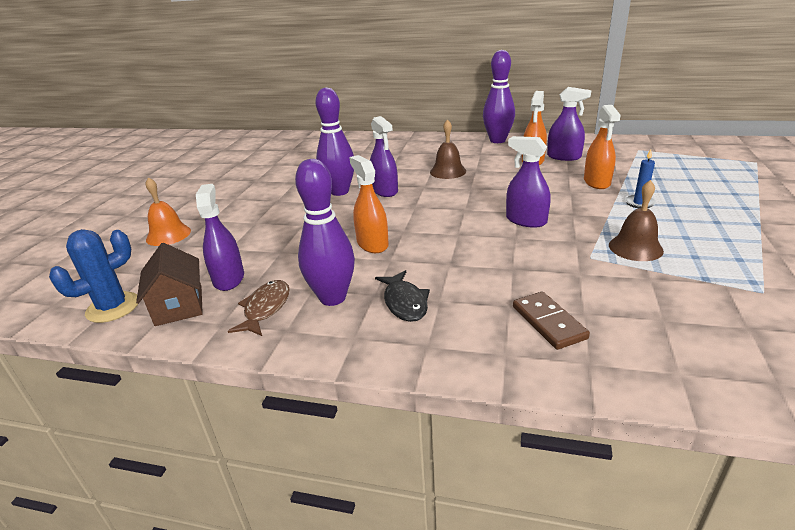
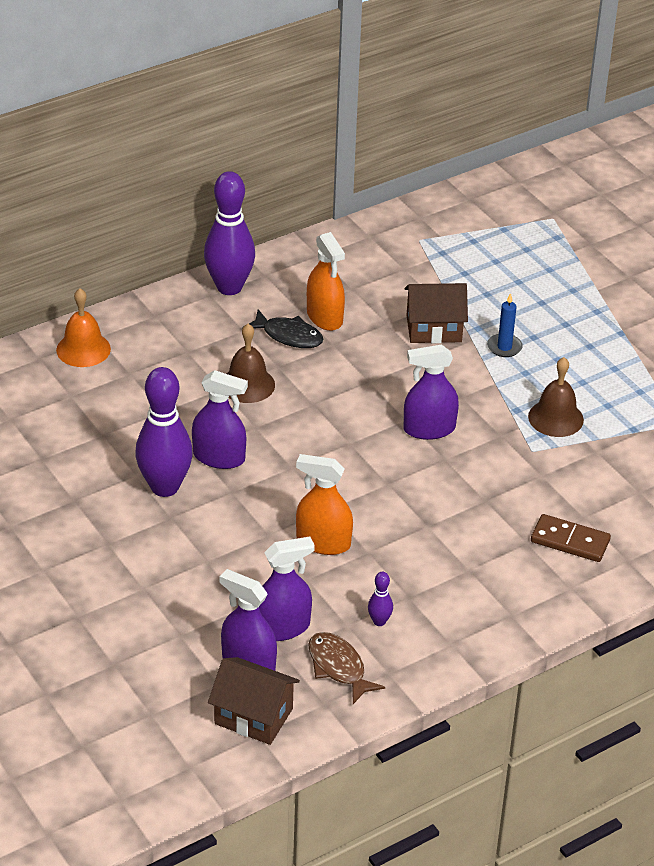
camera: 50 degrees left, 10 degrees up
(113, 307) = (192, 759): blue cactus -> none
(168, 235) = (69, 663): orange bell -> orange bell (83, 349)
(332, 298) = (379, 621): purple bowling pin -> purple bowling pin, size x0.42
(405, 302) = (445, 588): black fish -> black fish (288, 336)
(564, 157) = (350, 291): purple spray bottle -> purple spray bottle (282, 627)
(597, 182) = (434, 329): orange spray bottle -> brown house

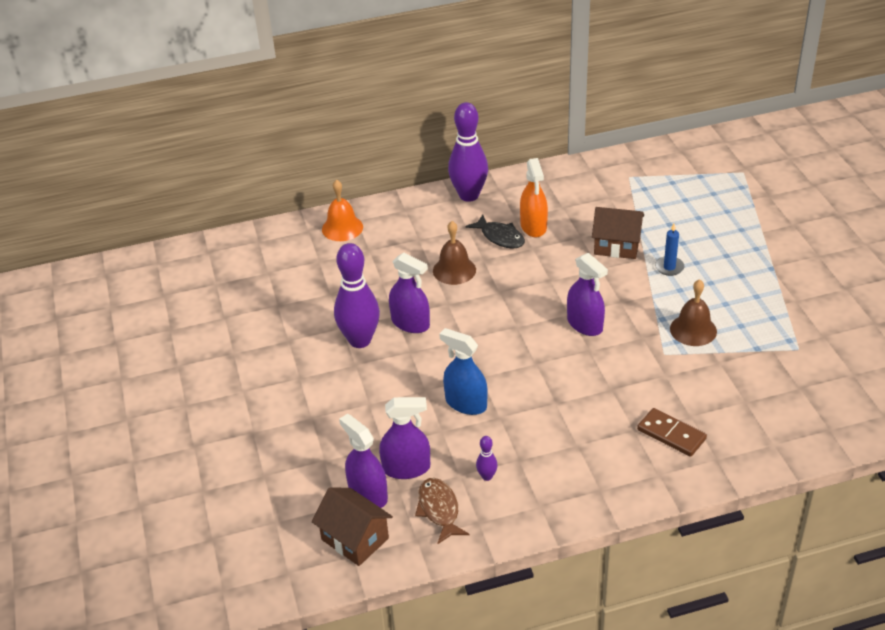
camera: 20 degrees right, 0 degrees up
(323, 542) = (466, 403): orange spray bottle -> blue spray bottle
(429, 429) = (585, 324): purple spray bottle -> purple spray bottle turned 135 degrees counterclockwise

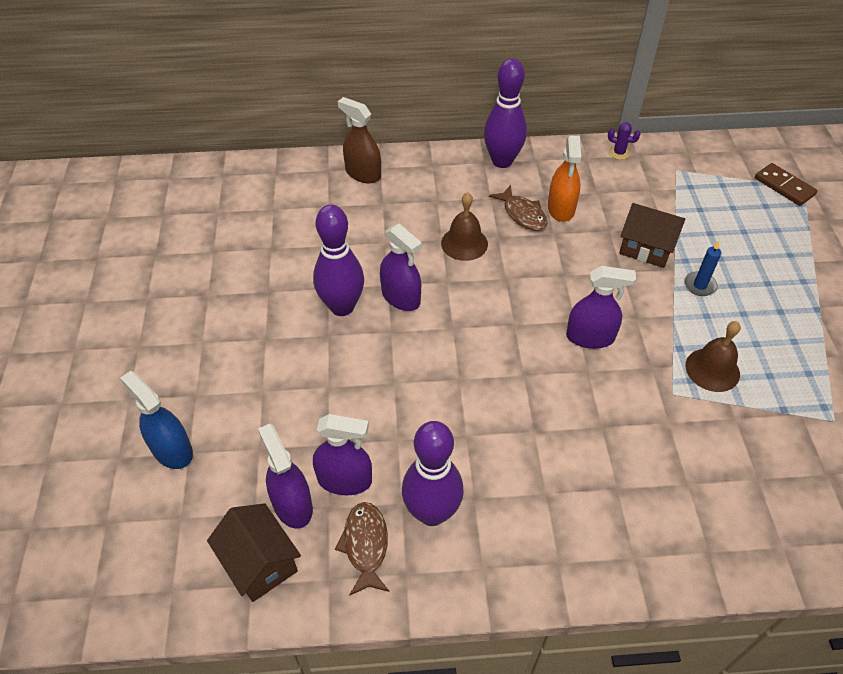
camera: 10 degrees right, 10 degrees up
(342, 228) = (363, 173): orange bell -> brown spray bottle
(466, 403) = (433, 410): blue spray bottle -> blue spray bottle (172, 450)
(487, 476) = (432, 512): purple bowling pin -> purple bowling pin, size x2.36
(500, 237) = (522, 214): black fish -> brown fish
(574, 171) = (619, 153): none -> purple cactus
(585, 324) = (590, 337): purple spray bottle -> purple spray bottle turned 60 degrees counterclockwise
(671, 434) = (660, 504): brown domino -> brown domino (784, 186)

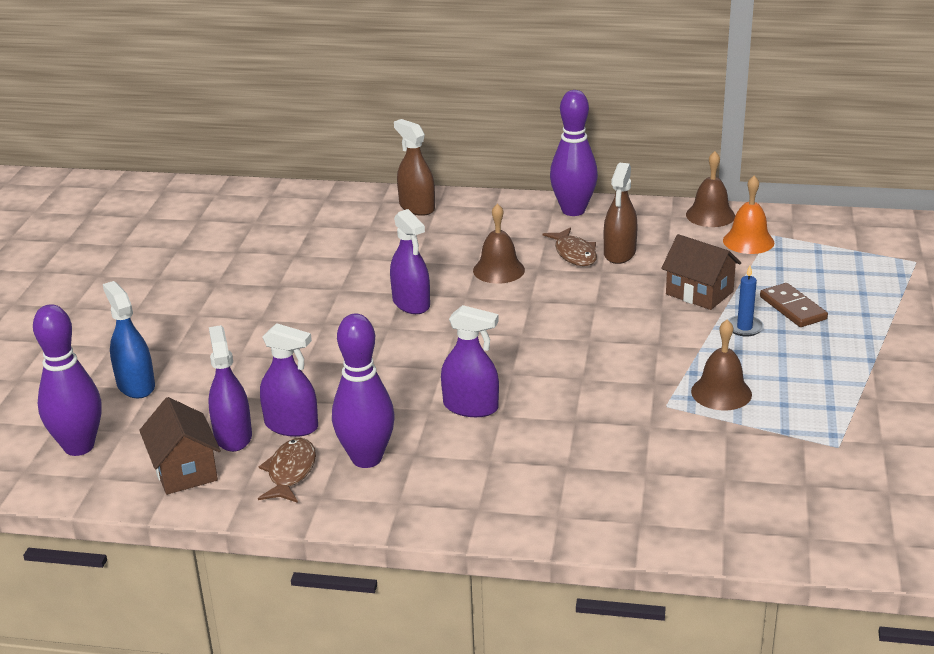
camera: 15 degrees right, 20 degrees down
(342, 307) = (347, 304): purple bowling pin -> purple bowling pin (79, 447)
(561, 208) = (619, 253): orange spray bottle -> brown spray bottle
(590, 337) = (598, 354): purple spray bottle -> purple spray bottle (470, 407)
(619, 153) = (710, 215): purple cactus -> brown bell
(662, 180) = (748, 241): none -> orange bell
(784, 186) = (892, 259): brown domino -> brown domino (792, 308)

